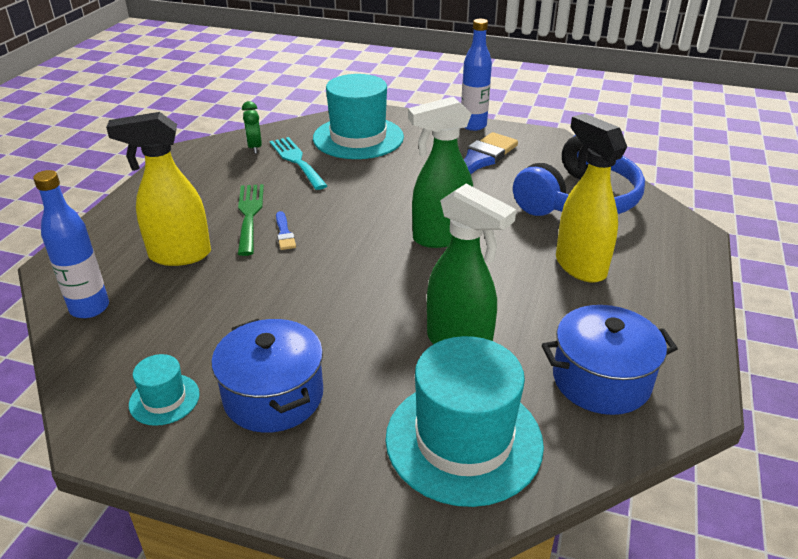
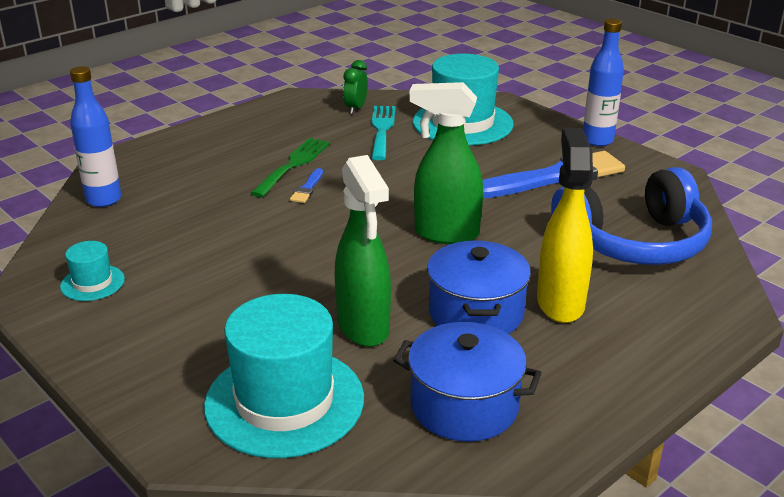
camera: 30 degrees right, 5 degrees down
(179, 255) = (205, 180): yellow spray bottle -> none
(273, 396) = (171, 310): blue pot -> blue pot (476, 313)

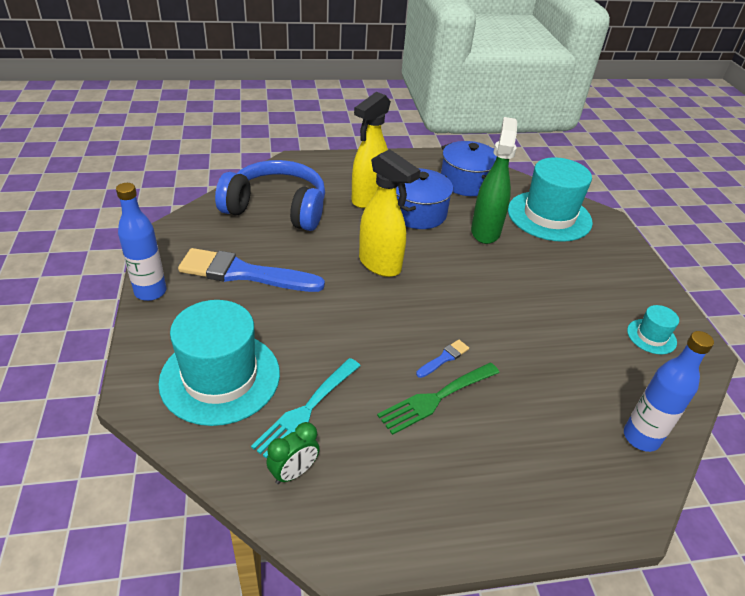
camera: 150 degrees left, 10 degrees up
(445, 234) = (380, 265): green spray bottle -> yellow spray bottle

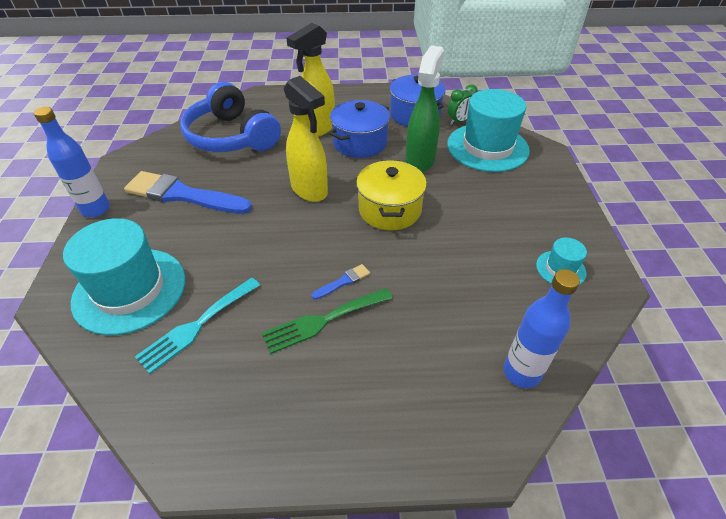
camera: 10 degrees right, 5 degrees up
(277, 208) = (231, 137): blue headphones -> blue headphones turned 150 degrees counterclockwise
(294, 472) = (166, 385): green clock -> green clock (459, 121)
(469, 283) = (389, 210): none -> yellow pot

